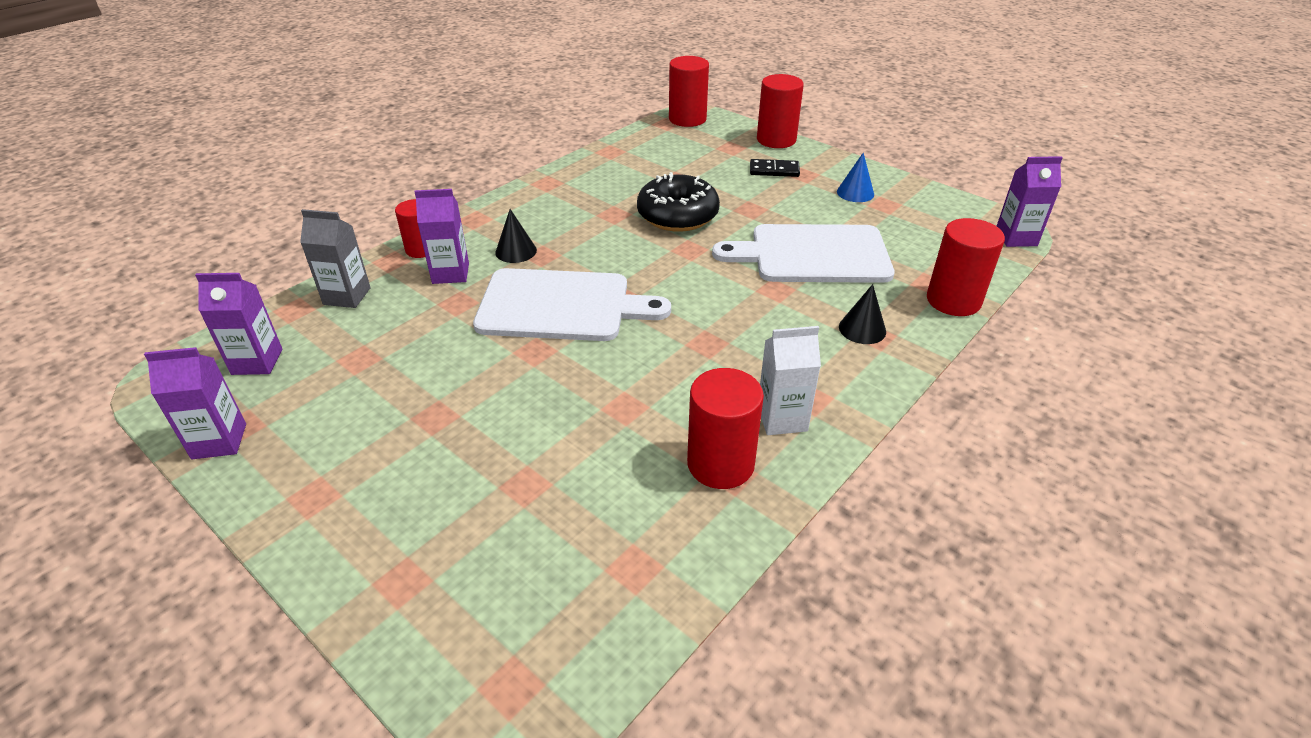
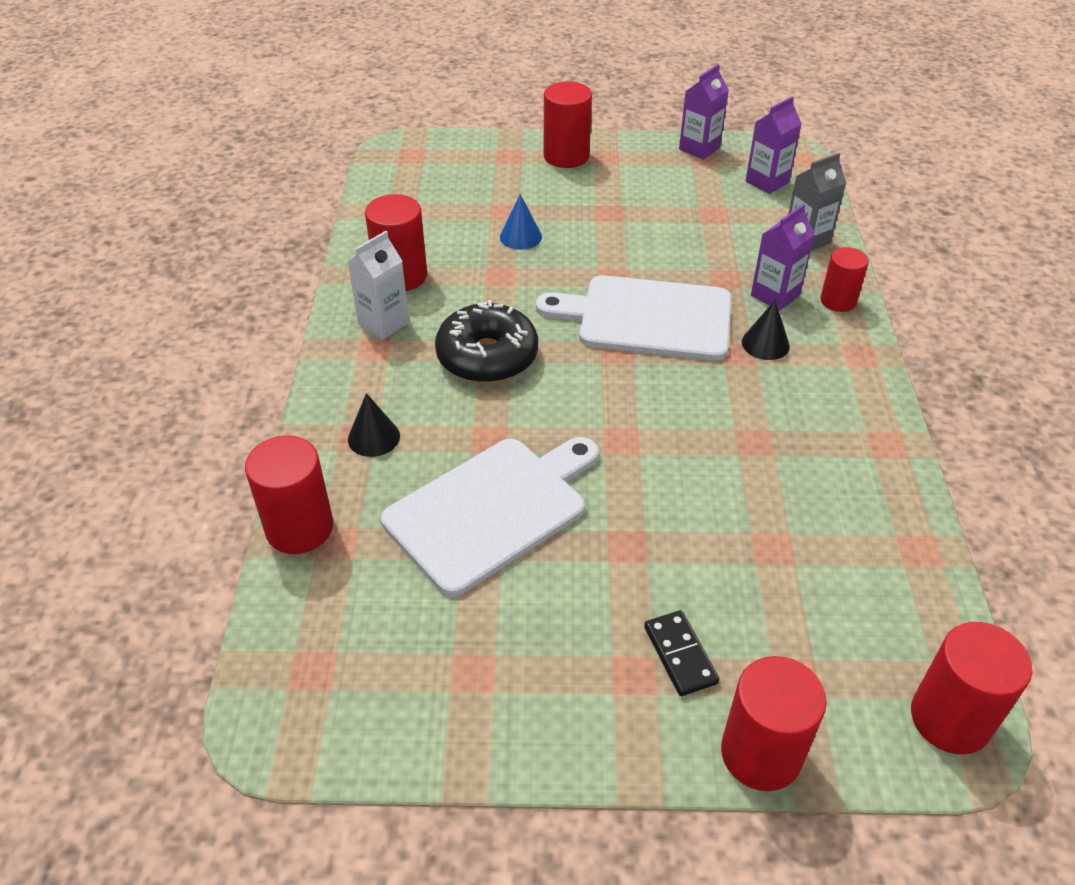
camera: 140 degrees right, 5 degrees up
(347, 529) = (566, 156): none -> red cylinder
(561, 306) = (647, 317): white cutting board -> white cutting board turned 45 degrees clockwise
(677, 215) = (690, 481): black donut -> black donut (487, 356)
(774, 170) = (680, 655): black domino -> black domino turned 75 degrees counterclockwise
(855, 193) = (530, 674): blue cone -> blue cone (520, 237)
(1016, 238) = (257, 706): purple carton -> none

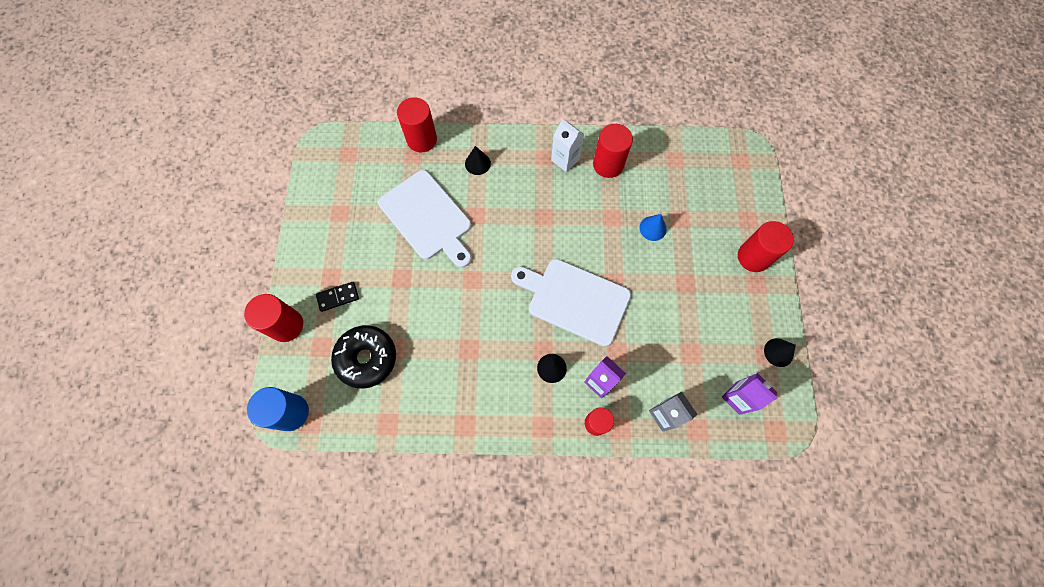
camera: 90 degrees right, 25 degrees up
(487, 356) = (538, 212): black donut -> black donut (367, 358)
(647, 317) = (574, 300): white cutting board -> white cutting board turned 75 degrees counterclockwise
(699, 148) = (778, 352): purple carton -> black cone
(950, 719) = (291, 412): red cylinder -> blue cylinder

